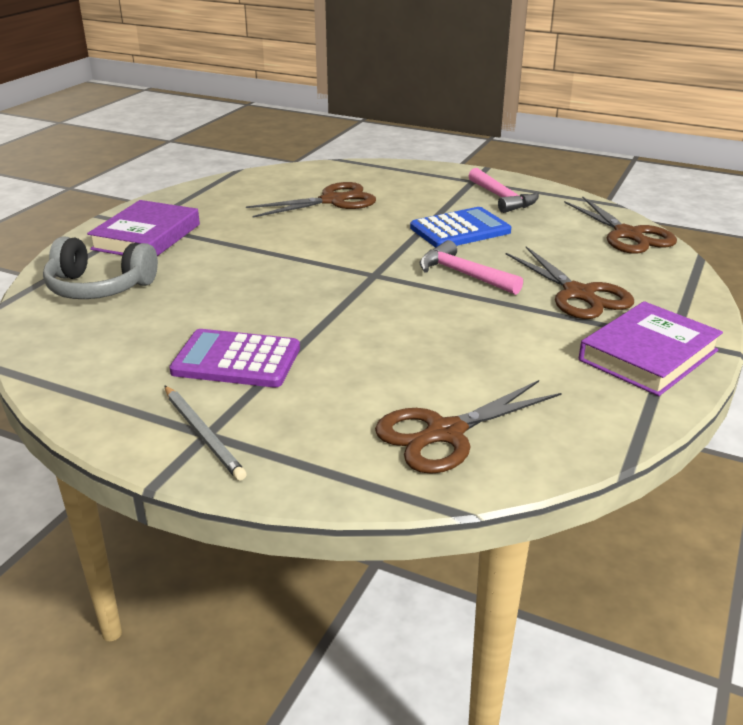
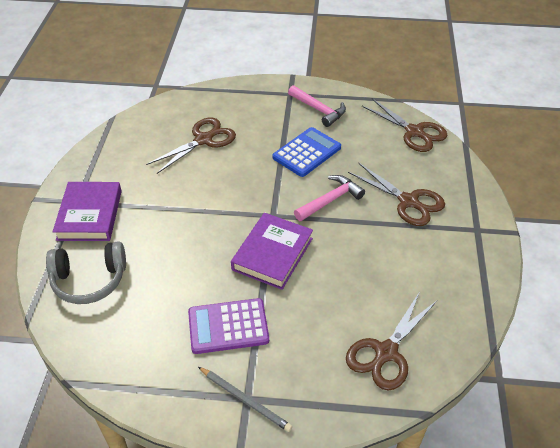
camera: 20 degrees left, 15 degrees up
(463, 274) = (330, 200): pink hammer -> pink hammer turned 120 degrees clockwise
(648, 355) = (469, 249): purple book -> purple book (272, 254)

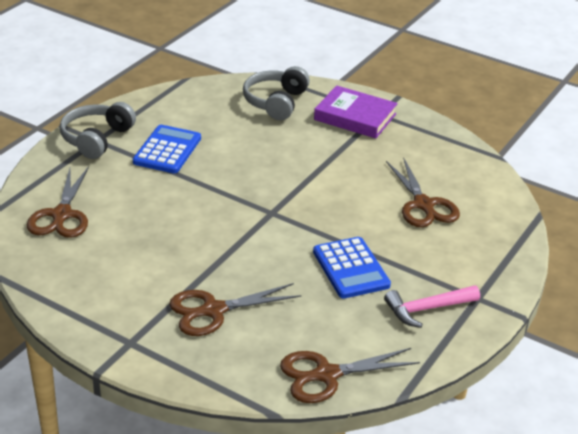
camera: 115 degrees right, 10 degrees down
(228, 326) = (167, 150): purple calculator -> blue calculator
(245, 400) = (96, 139): grey pencil -> grey headphones
(272, 254) = (222, 196): purple book -> none
(330, 200) = (262, 256): pink hammer -> none
(385, 353) = (61, 215): brown scissors -> brown scissors turned 150 degrees counterclockwise

